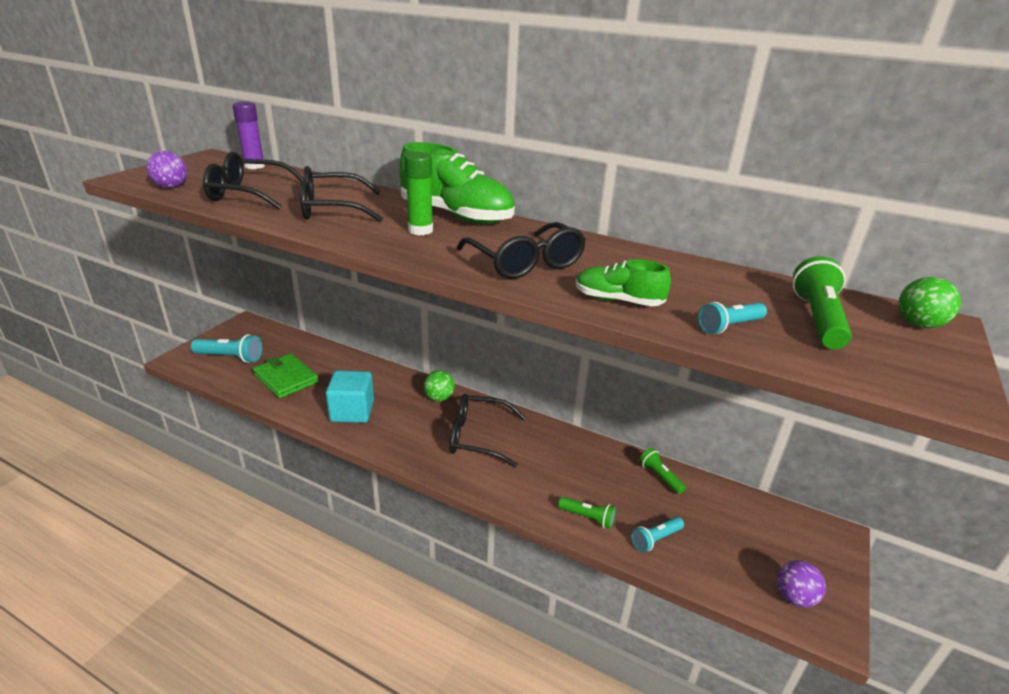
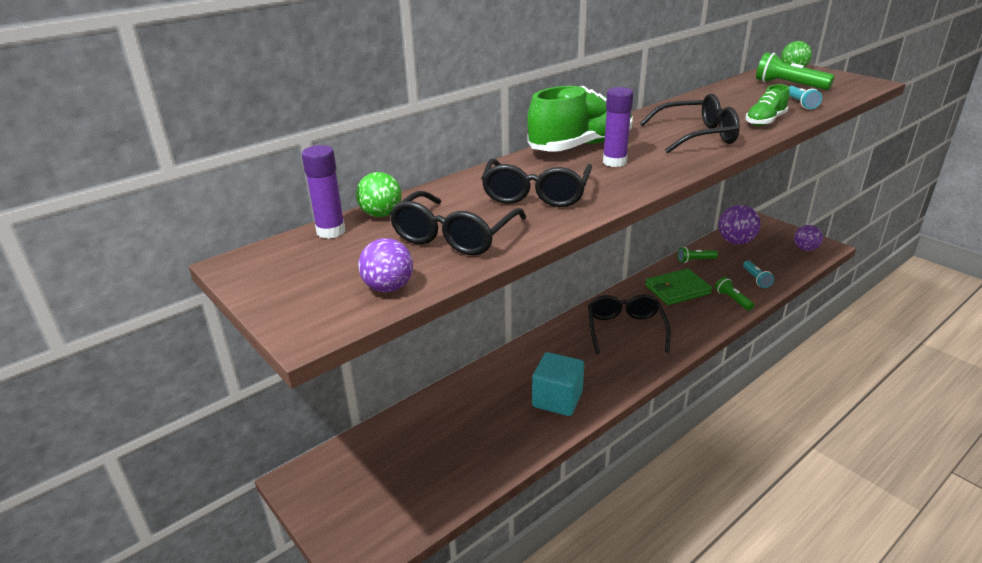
camera: 65 degrees left, 0 degrees up
(230, 357) = (387, 498): turquoise flashlight -> none
(286, 378) = (467, 446): green wallet -> green wallet (677, 289)
(420, 230) = (614, 162): green glue stick -> purple glue stick
(439, 398) = (557, 340): green ball -> green ball (381, 214)
(477, 437) = (625, 329): black glasses -> black glasses turned 150 degrees clockwise
(588, 518) = (732, 299): green flashlight -> green flashlight turned 75 degrees counterclockwise
(745, 513) = (736, 242): none -> purple ball

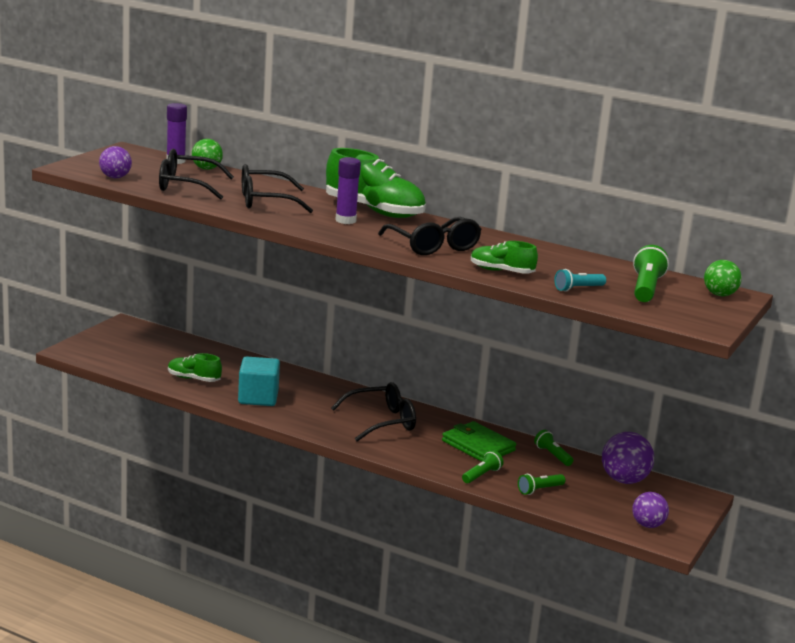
camera: 65 degrees right, 10 degrees down
(493, 442) = (193, 379): none -> green shoe
(756, 279) = (539, 490): turquoise flashlight -> green flashlight

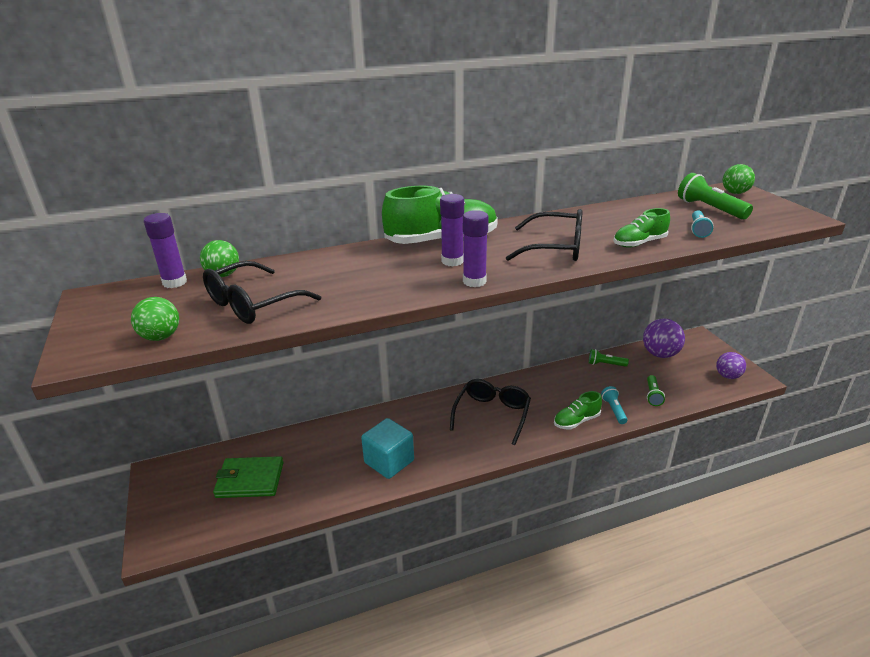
camera: 45 degrees left, 10 degrees up
(115, 177) = (161, 337): purple ball -> green ball
(193, 379) = (313, 484): green shoe -> green shoe (576, 421)
(265, 201) = (354, 279): black glasses -> none
(325, 232) = (474, 281): none -> purple glue stick
(478, 446) = (567, 388): green wallet -> green wallet (250, 480)
(482, 475) = (614, 410): green flashlight -> turquoise flashlight

